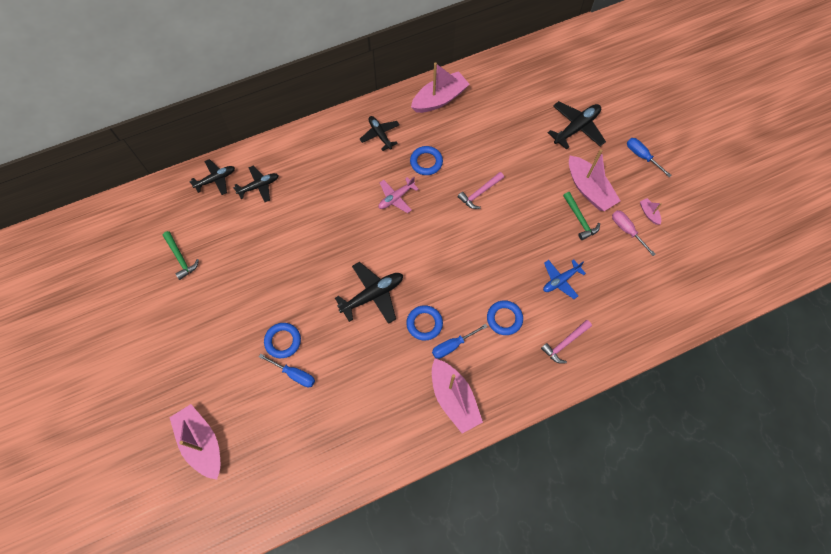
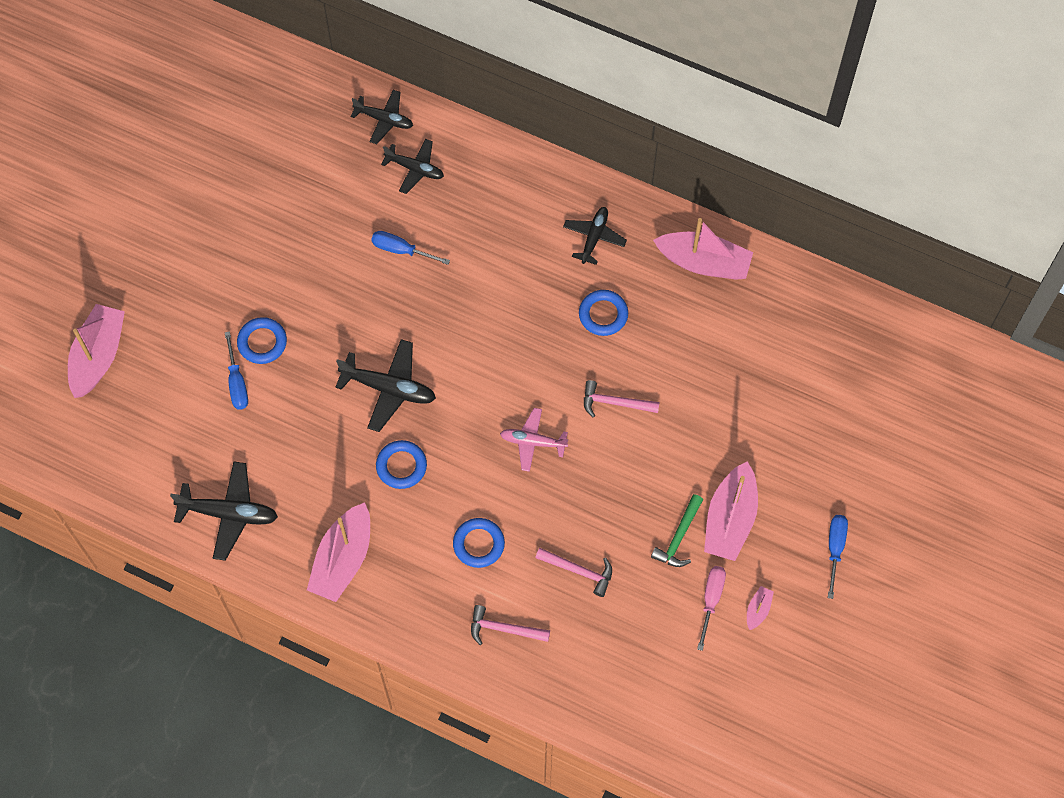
camera: 50 degrees right, 0 degrees up
(180, 258) = (266, 166): green hammer -> none
(396, 198) = (527, 319): pink plane -> pink plane (533, 442)
(452, 345) = (401, 514): blue screwdriver -> blue screwdriver (401, 250)
(560, 280) = (578, 571): blue plane -> pink hammer
(576, 128) = (806, 445): black plane -> black plane (229, 513)

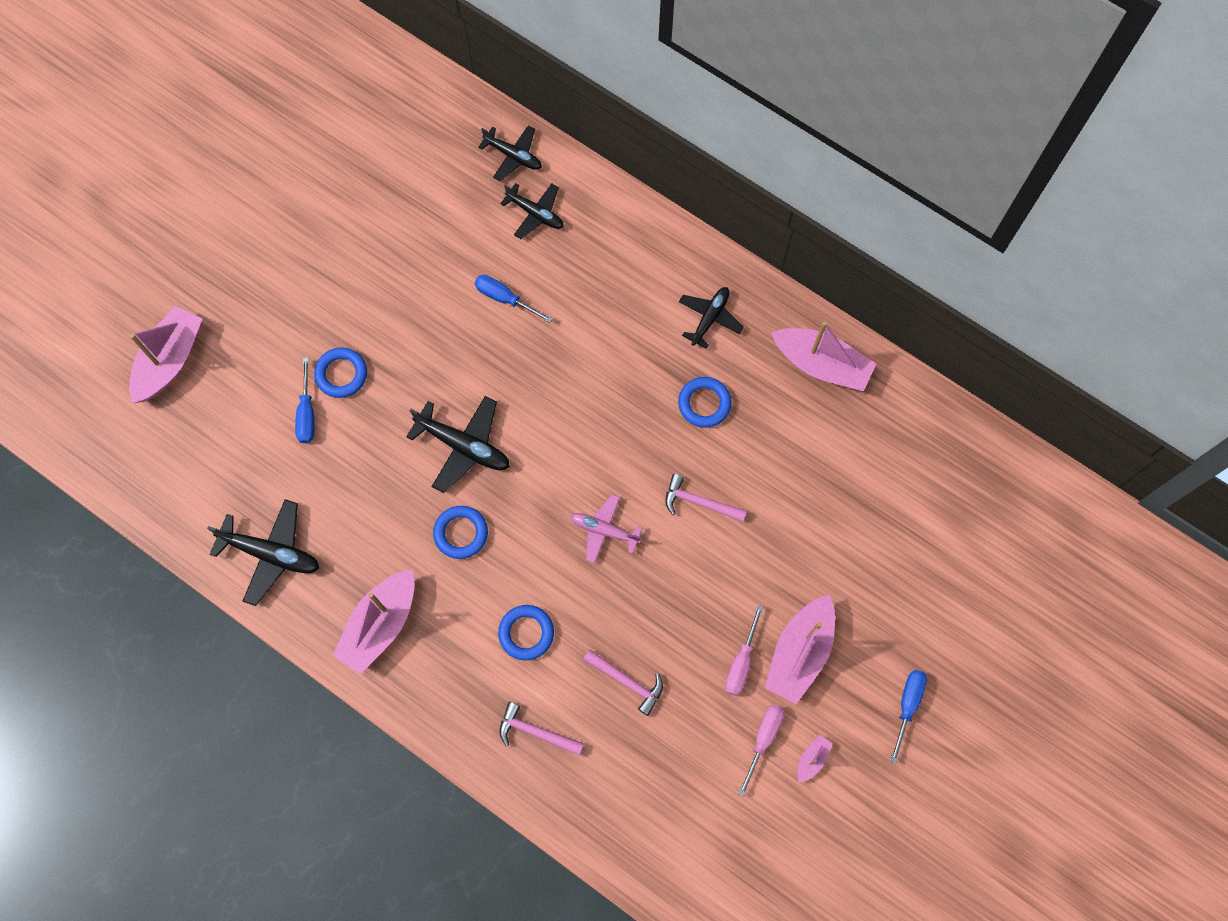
camera: 10 degrees right, 5 degrees up
(679, 537) = (741, 662): green hammer -> pink screwdriver

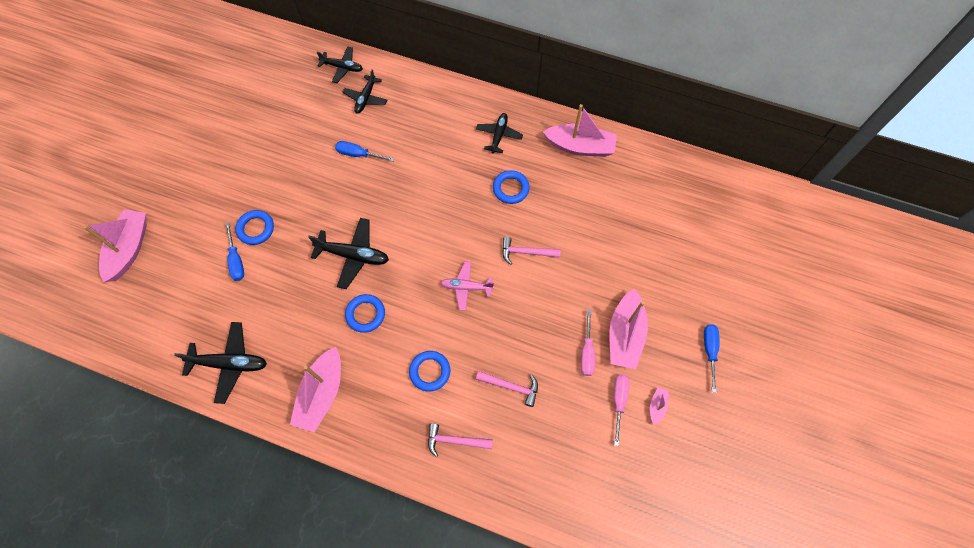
camera: 15 degrees left, 5 degrees down
(535, 213) = (366, 98): black plane -> black plane turned 90 degrees clockwise

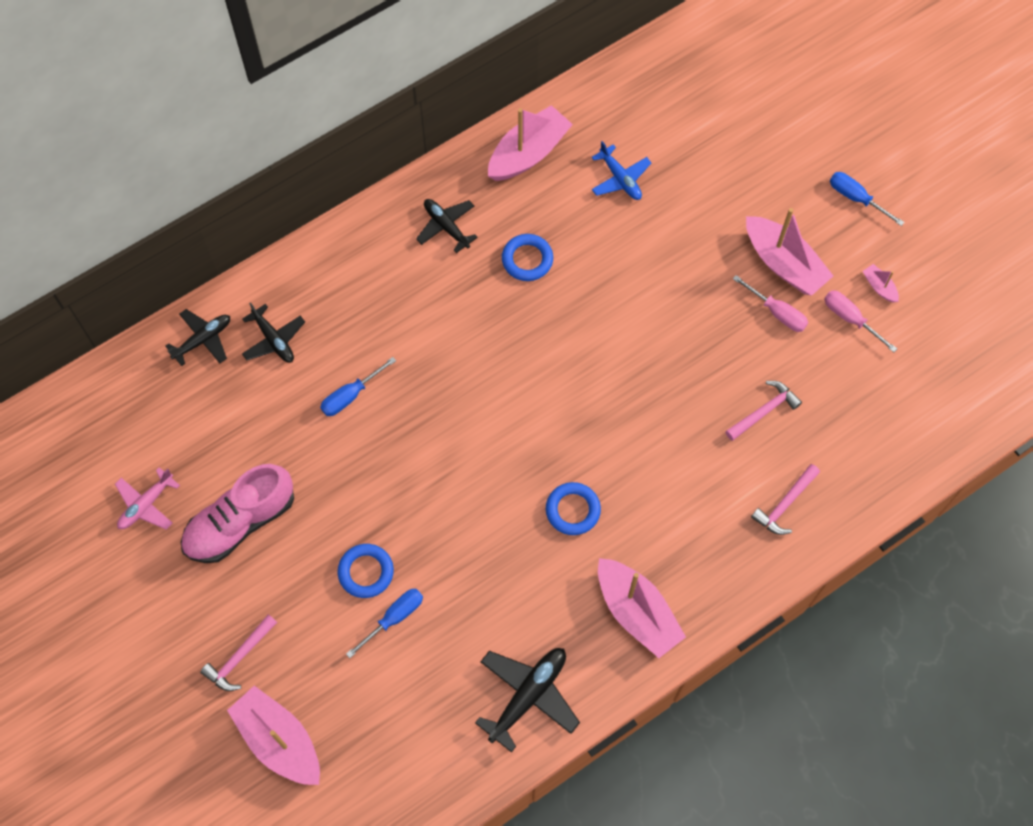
camera: 55 degrees left, 0 degrees up
(236, 260) = (394, 618): blue screwdriver -> blue screwdriver turned 60 degrees counterclockwise
(247, 150) = (240, 522): none -> pink shoe
(353, 255) = (486, 480): black plane -> none
(430, 371) = (690, 483): blue ring -> none
(466, 287) = (616, 384): pink plane -> pink plane (146, 504)
(526, 252) = (619, 295): pink hammer -> pink hammer (240, 657)
(605, 204) = (620, 178): none -> blue plane

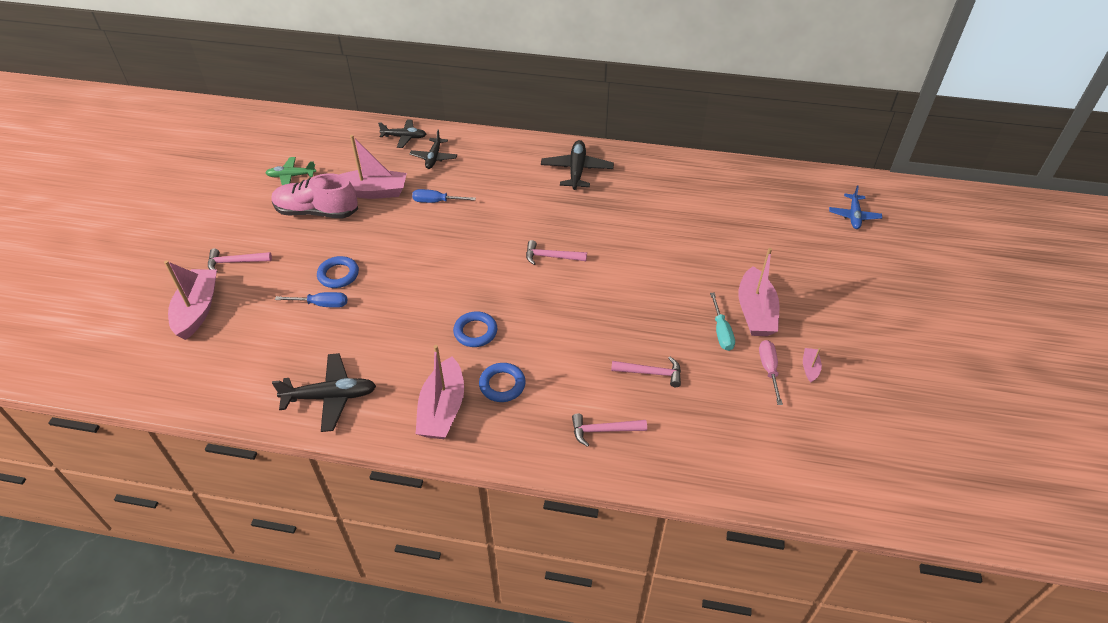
camera: 45 degrees right, 20 degrees down
(146, 504) = (291, 176): pink plane -> green plane
(446, 226) = (576, 170): black plane -> black plane, size x1.50
(527, 259) = (601, 210): blue ring -> blue ring (502, 385)
(528, 153) = (660, 170): pink boat -> pink boat (373, 192)
(544, 361) = (551, 257): none -> pink hammer
(620, 178) = (699, 211): blue plane -> blue plane (854, 216)
(777, 312) = (721, 332): pink screwdriver -> turquoise screwdriver
(856, 198) = (845, 314): blue screwdriver -> none

